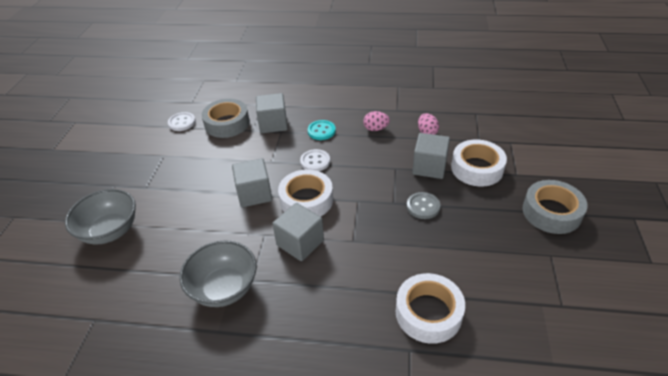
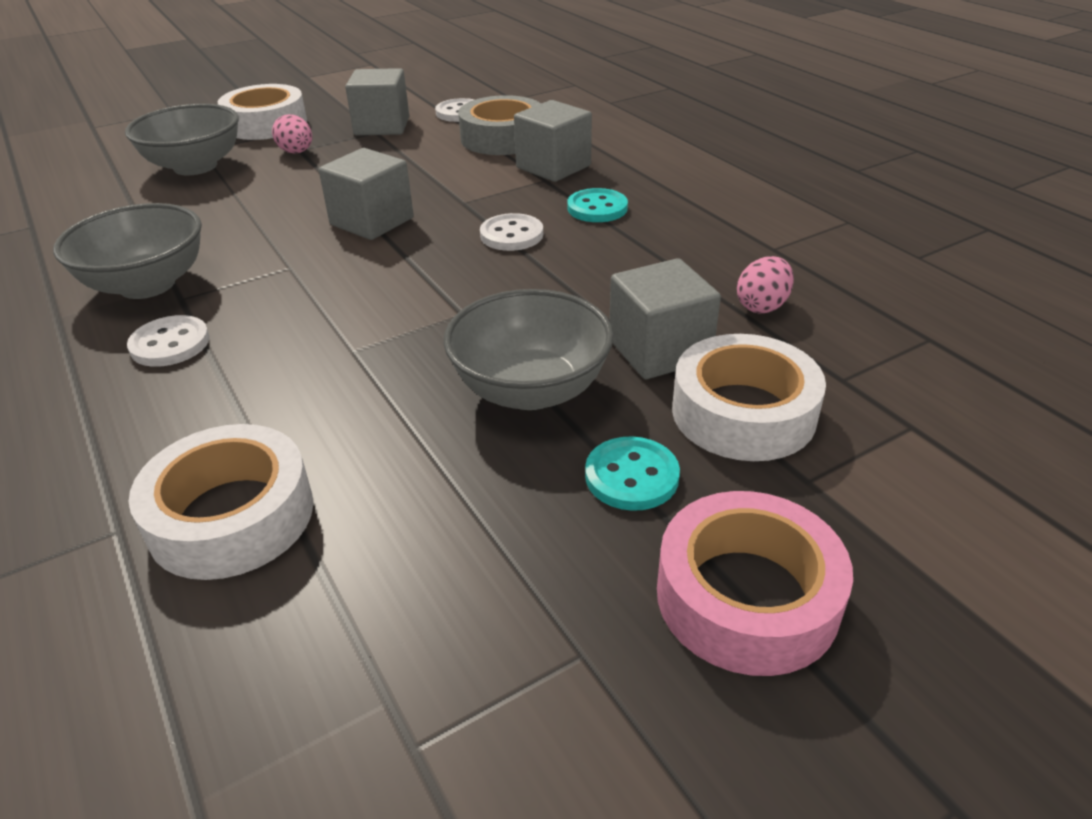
camera: 50 degrees right, 5 degrees down
(289, 295) = (170, 344): none -> white button
(300, 243) = (299, 303): grey cube -> grey cube (382, 126)
(306, 200) = (407, 267): white tape -> white tape (266, 124)
(376, 129) = (683, 251): pink egg -> pink egg (296, 152)
(423, 206) = (530, 389): grey button -> grey bowl
(486, 207) = (631, 476): none -> turquoise button
(551, 212) = (747, 597): grey tape -> pink tape

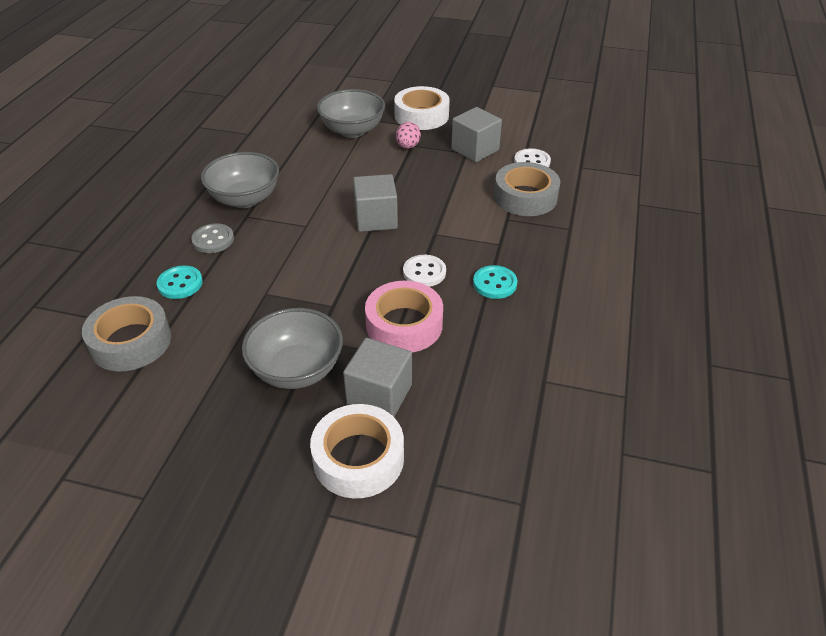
camera: 45 degrees right, 5 degrees up
(170, 344) = (213, 240): white button -> grey button
(231, 516) = (131, 342): white tape -> grey tape
(553, 167) = (519, 237): grey cube -> none
(631, 476) = (267, 446): turquoise button -> turquoise button (180, 284)
(747, 597) = (221, 534): pink tape -> pink tape (404, 325)
(762, 306) = (471, 411): pink egg -> none

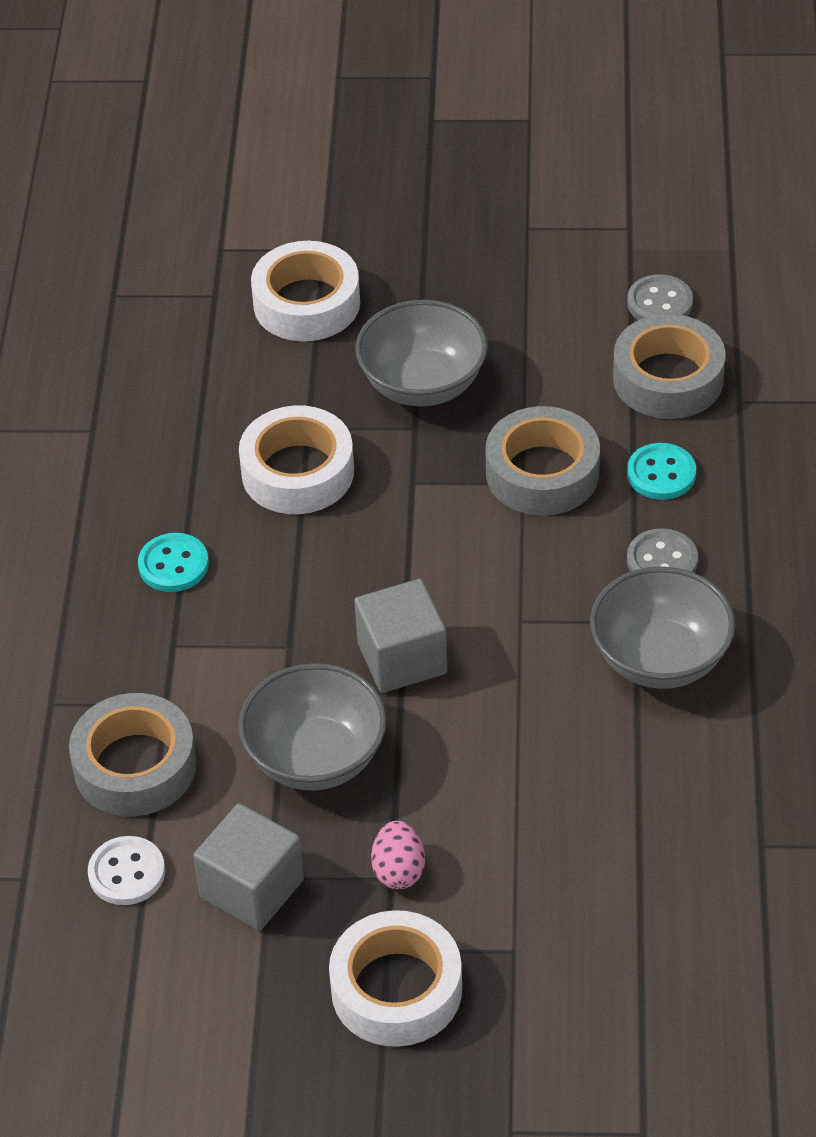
camera: 170 degrees right, 5 degrees up
(92, 401) = (659, 303): none -> grey button
(250, 297) = (542, 473): none -> grey tape
(352, 131) = (537, 900): grey bowl -> grey bowl (316, 758)
(379, 395) = (304, 374): grey cube -> none
(404, 325) = (297, 472): pink tape -> white tape
(424, 272) = (289, 564): white button -> none

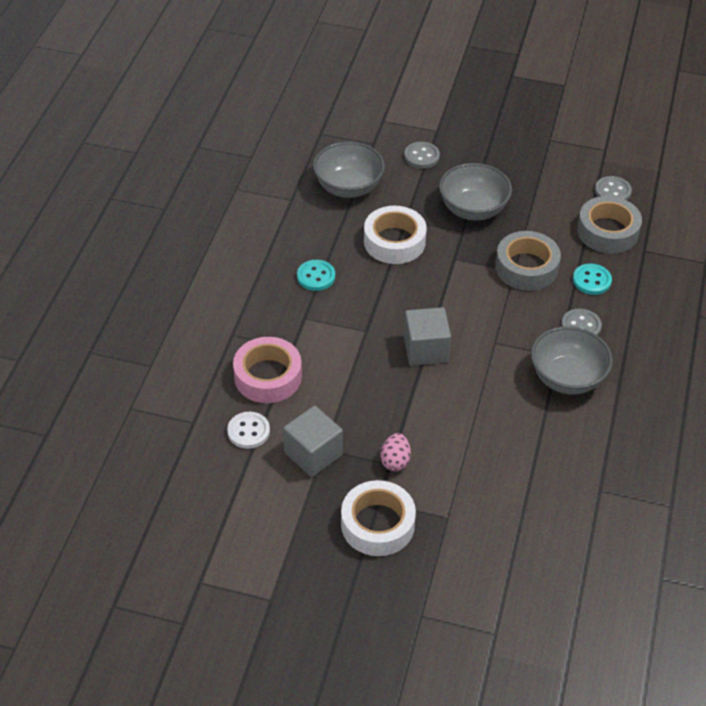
camera: 10 degrees right, 0 degrees up
(135, 766) = (268, 376): grey tape -> pink tape
(307, 303) = (421, 156): white tape -> grey button
(316, 758) = (365, 392): grey bowl -> grey bowl (348, 187)

